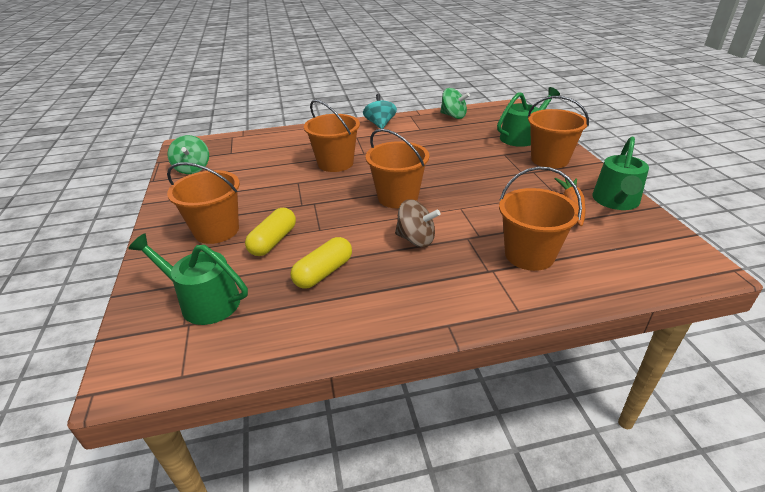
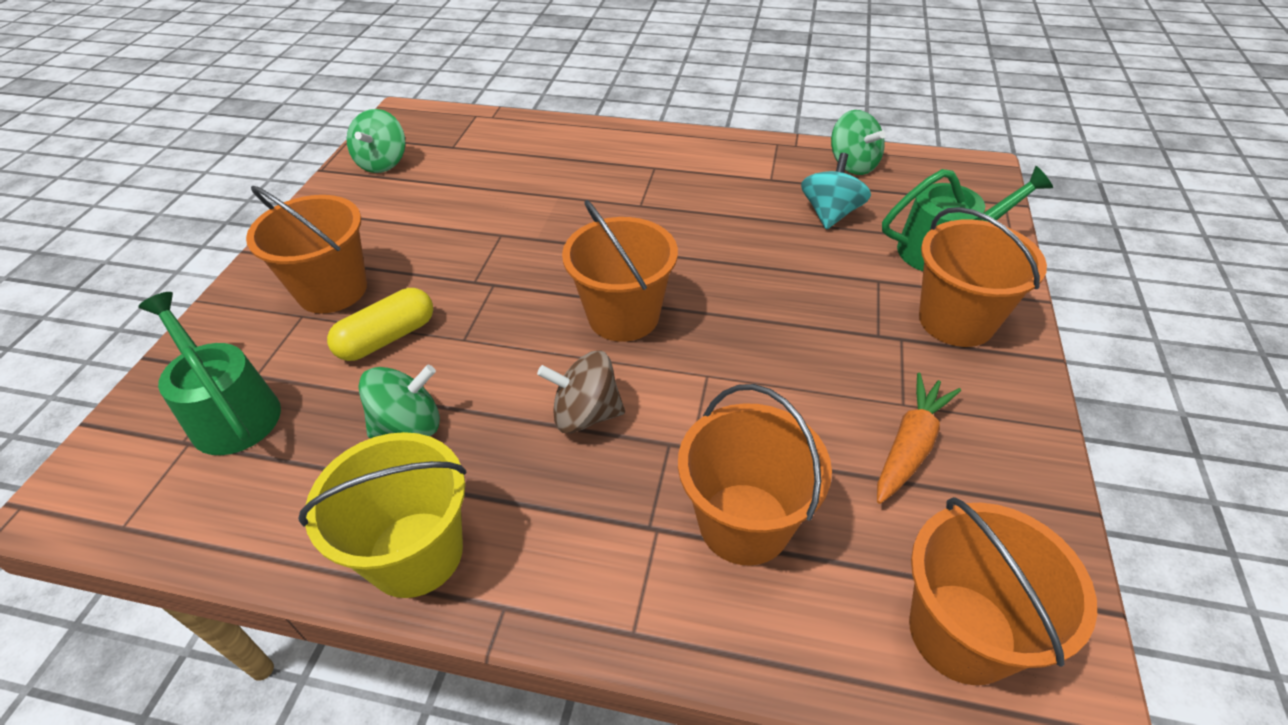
camera: 25 degrees right, 10 degrees up
(323, 272) = (409, 425): yellow capsule -> green spinning top
(335, 163) = (582, 213): orange bucket -> orange bucket (962, 632)
(380, 124) = (712, 150): turquoise spinning top -> turquoise spinning top (830, 214)
(380, 321) = (415, 553): none -> yellow bucket
(416, 239) = (586, 414): brown spinning top -> brown spinning top turned 135 degrees clockwise
(616, 201) = (1010, 467): green watering can -> none

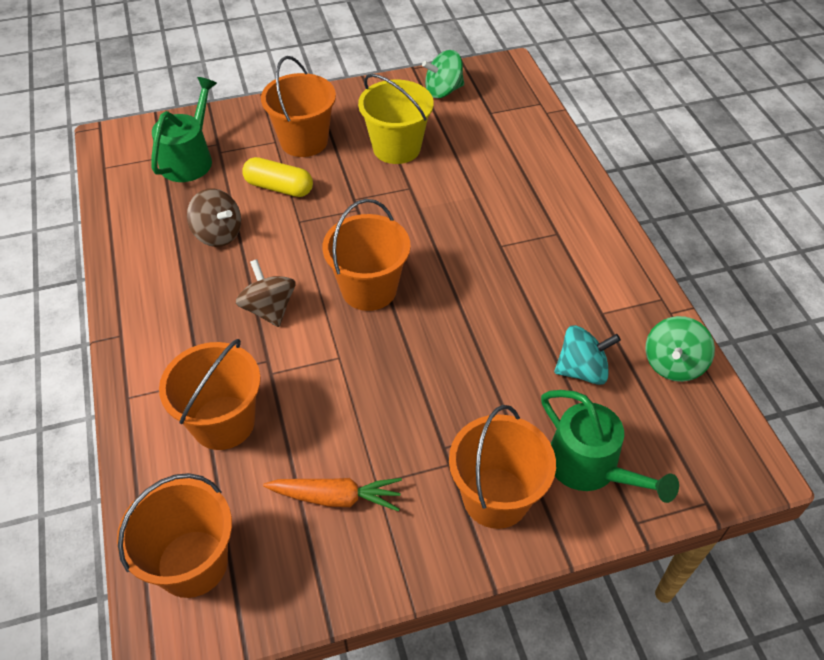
camera: 60 degrees right, 5 degrees up
(409, 425) = (218, 234): green spinning top -> brown spinning top
(415, 553) = (136, 283): yellow bucket -> yellow bucket (396, 148)

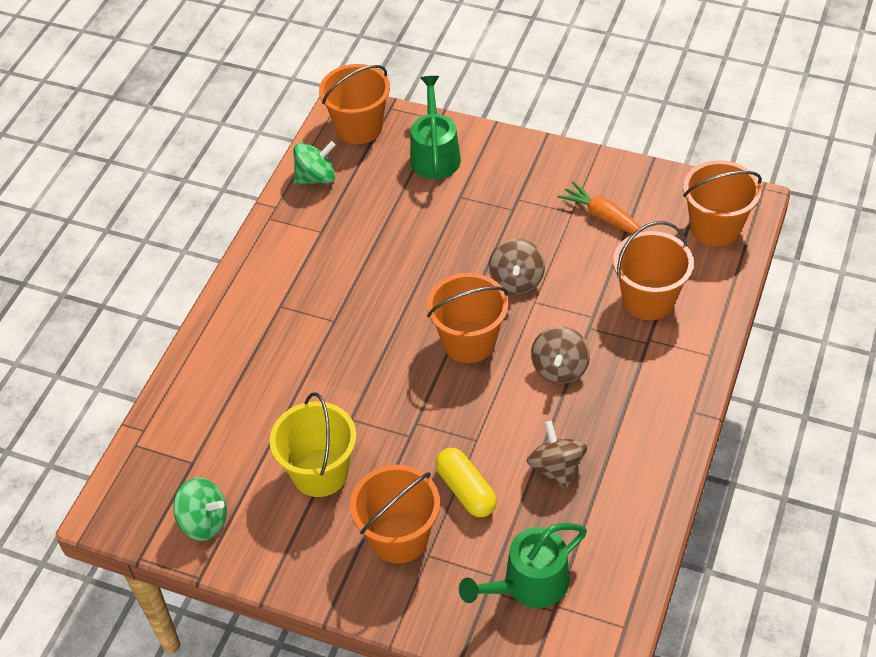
camera: 140 degrees left, 0 degrees up
(373, 369) = (516, 280): none -> brown spinning top
(495, 497) = (506, 169): orange bucket -> orange bucket (359, 127)
(582, 370) = (378, 205): turquoise spinning top -> none

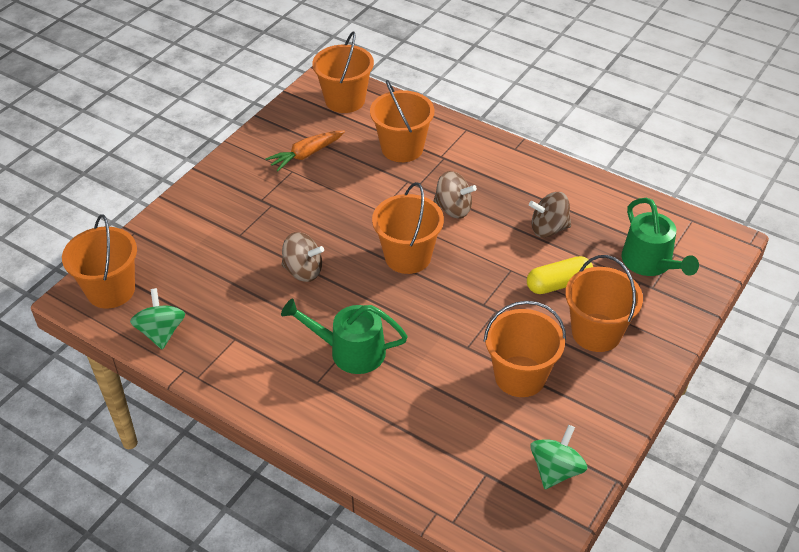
camera: 80 degrees left, 5 degrees down
(320, 472) = (520, 376): yellow bucket -> orange bucket
(435, 155) = (179, 242): green watering can -> green watering can (350, 351)
(516, 280) = (352, 216): brown spinning top -> brown spinning top (303, 271)

